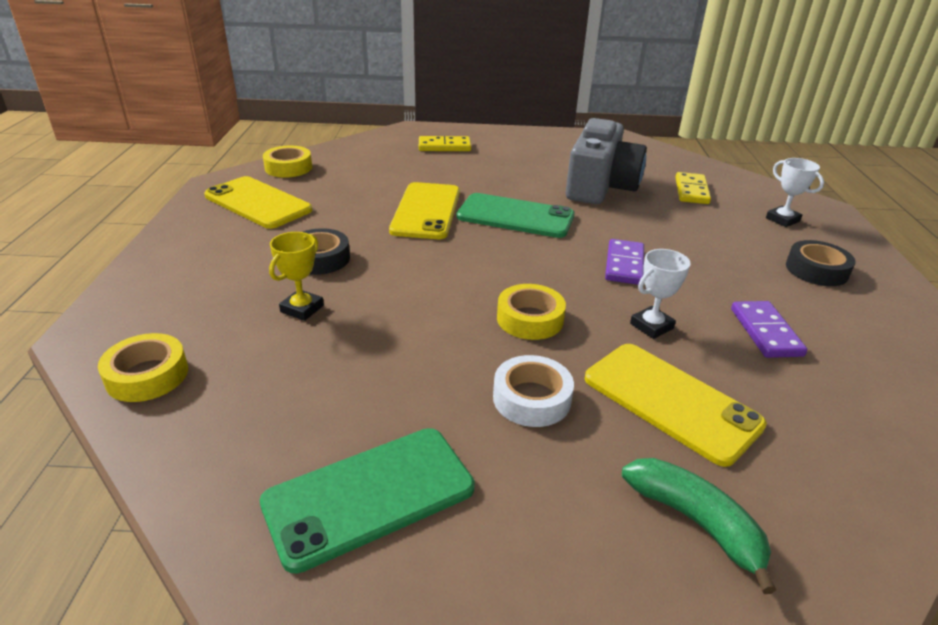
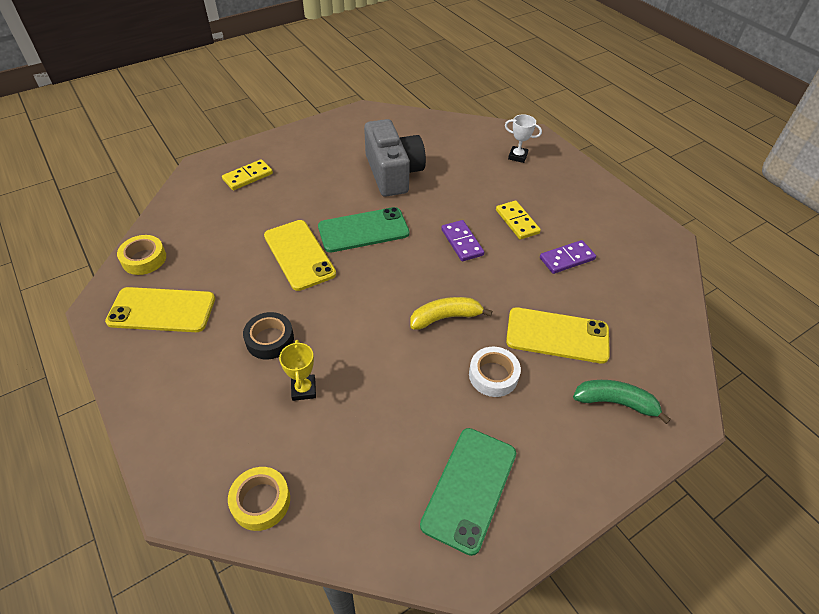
camera: 35 degrees left, 15 degrees up
(530, 319) = (446, 317): yellow tape -> yellow banana
(651, 326) = (511, 286): white trophy -> none
(691, 191) = (451, 151): yellow domino -> yellow domino (517, 221)
(766, 332) = (567, 258): purple domino -> purple domino turned 75 degrees counterclockwise
(816, 270) = (560, 194): black tape -> none

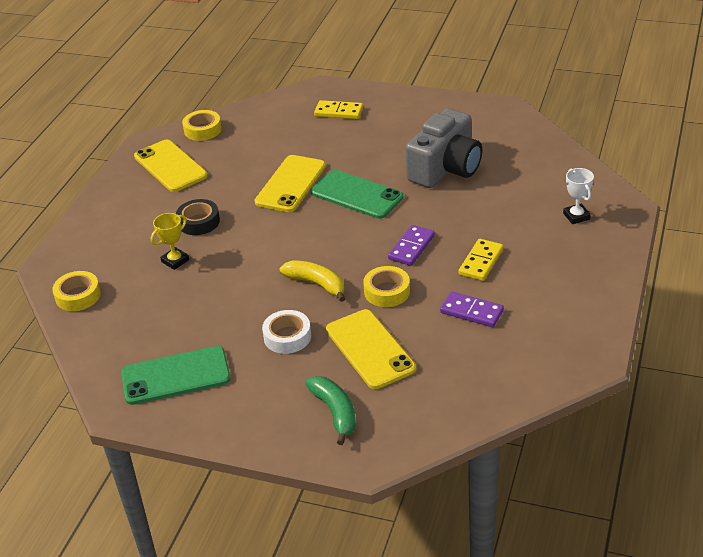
camera: 55 degrees right, 10 degrees down
(498, 285) = (387, 291): none -> yellow tape

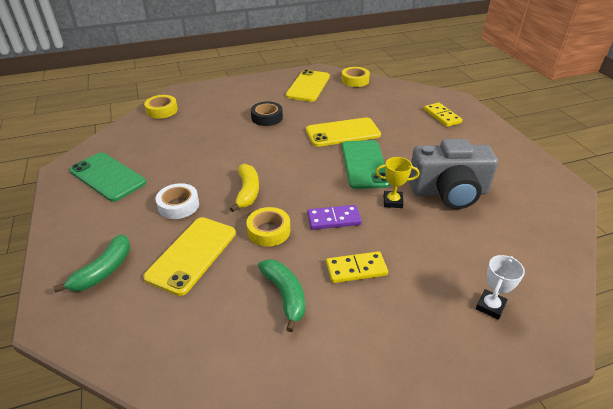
camera: 50 degrees right, 0 degrees up
(175, 261) = (221, 126): yellow trophy -> yellow trophy (392, 201)
(472, 311) = (285, 295): purple domino -> green banana

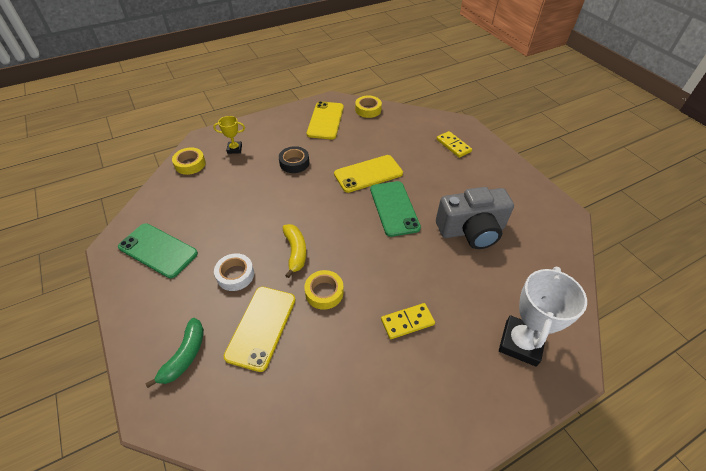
camera: 10 degrees left, 10 degrees up
(285, 295) = (352, 358): green banana -> none
(334, 219) = (378, 272): purple domino -> none
(392, 201) = (426, 247): yellow trophy -> yellow trophy (234, 149)
(490, 306) = (520, 343): white trophy -> white trophy, size x1.96

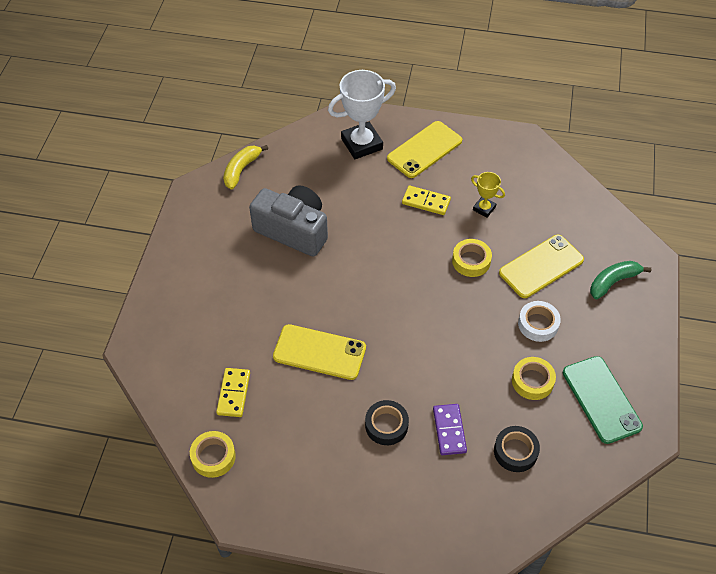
camera: 140 degrees left, 5 degrees up
(190, 164) = (514, 513): yellow tape -> yellow tape (532, 381)
(206, 190) = (515, 451): none -> black tape
(234, 149) = (442, 503): yellow trophy -> yellow trophy (484, 208)
(255, 179) = (449, 430): none -> purple domino
(295, 252) = (468, 311): yellow banana -> yellow banana (241, 170)
(325, 120) = (287, 476): yellow phone -> yellow phone (424, 150)
(394, 208) = (336, 295): green phone -> none
(453, 145) = (187, 326): yellow domino -> yellow domino (233, 393)

